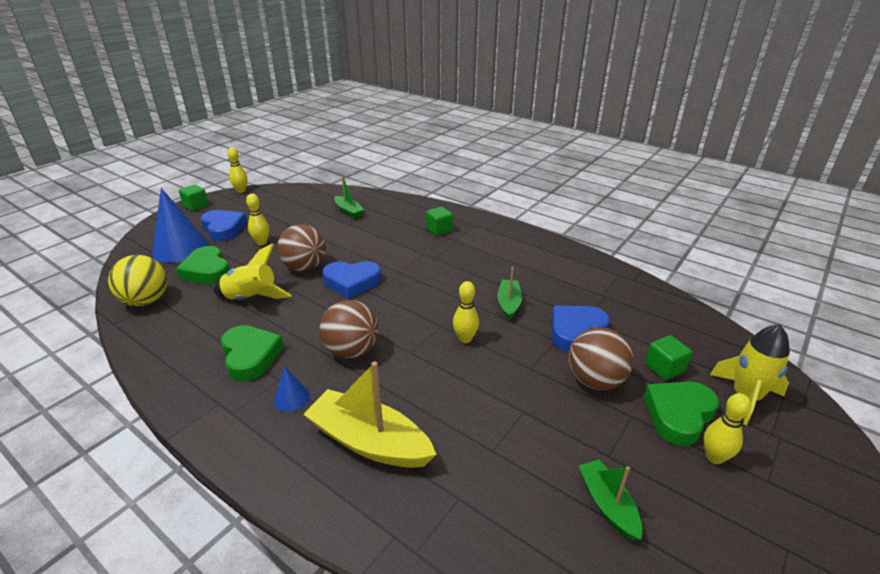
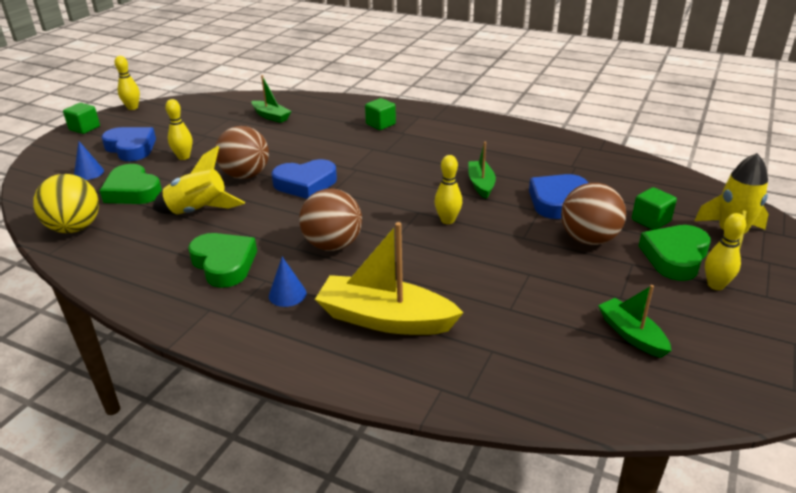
camera: 10 degrees left, 0 degrees up
(180, 248) = (89, 173): blue cone -> blue cone, size x0.46

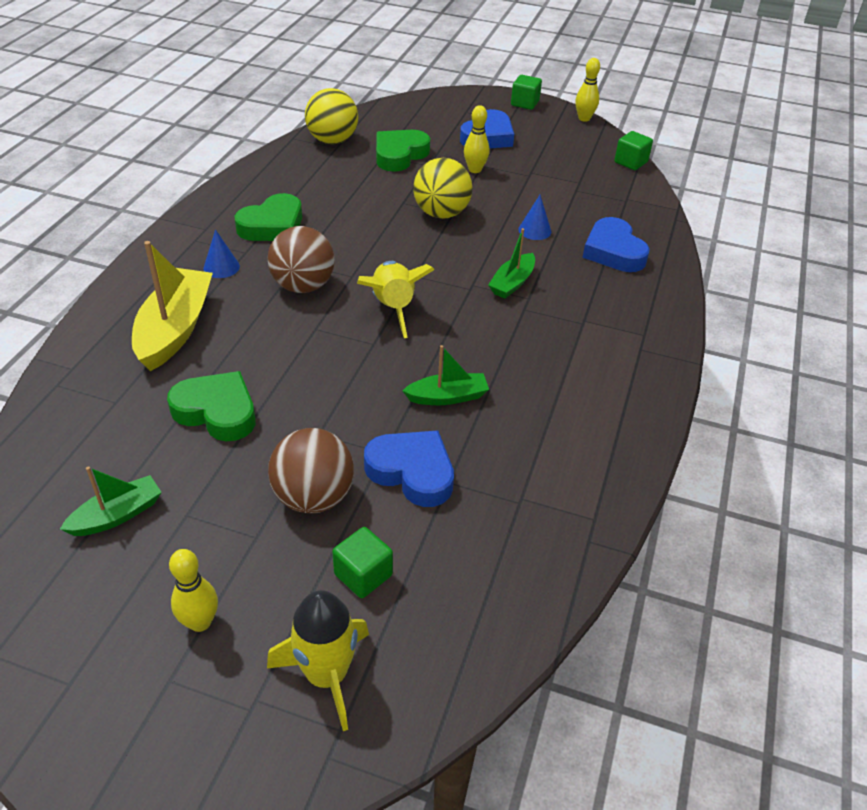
camera: 80 degrees right, 10 degrees up
(89, 173) = (431, 125): blue cone -> blue cone (534, 230)
(198, 211) = (364, 197): yellow rocket -> yellow rocket (393, 308)
(245, 175) = (441, 213): brown ball -> yellow ball
(271, 116) = (595, 210): green boat -> green boat (512, 283)
(305, 184) = (428, 255): blue heart -> blue heart (613, 251)
(380, 124) = (603, 300): green cube -> green cube (630, 162)
(447, 220) = (355, 367): yellow bowling pin -> none
(675, 257) = (269, 587): green heart -> green heart (217, 411)

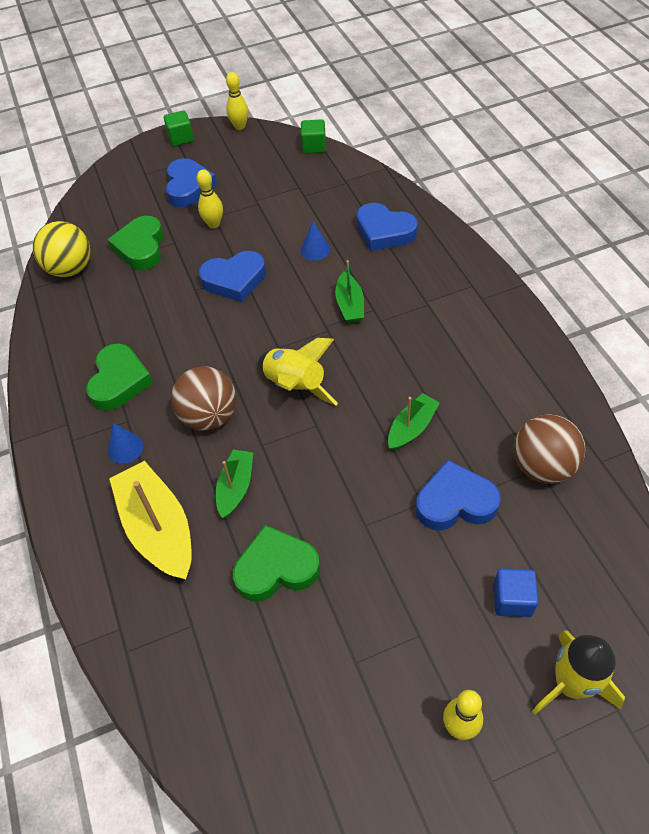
camera: 35 degrees left, 10 degrees up
(117, 515) = (310, 707): green boat -> green boat (236, 487)
(313, 497) = (419, 574): brown ball -> brown ball (542, 466)
(363, 575) = (512, 600): green cube -> blue cube
(441, 213) = (234, 280): yellow ball -> blue heart

